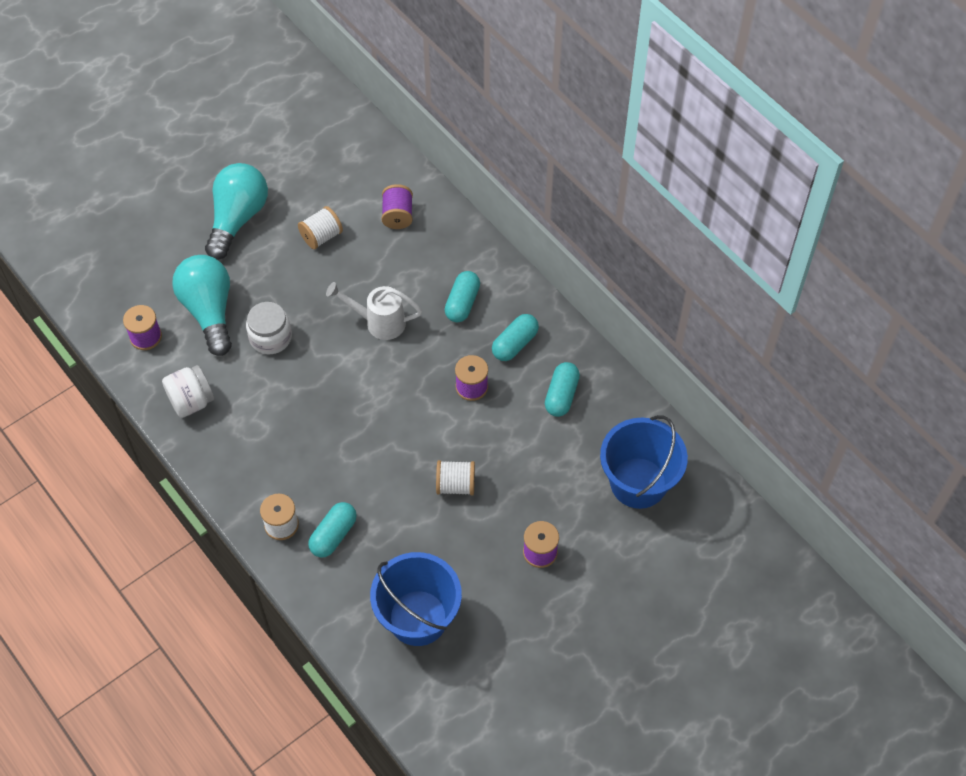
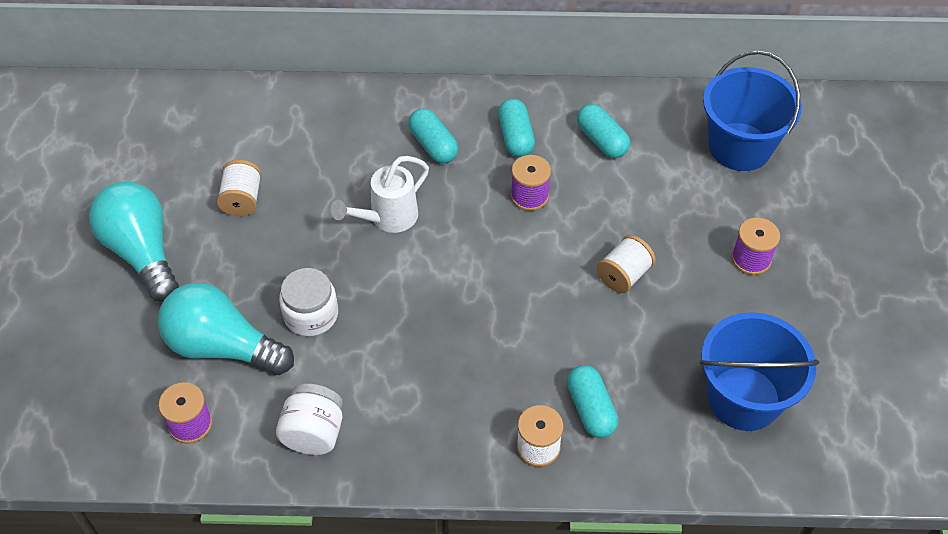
camera: 50 degrees left, 5 degrees down
(397, 216) = (287, 130): purple spool -> none

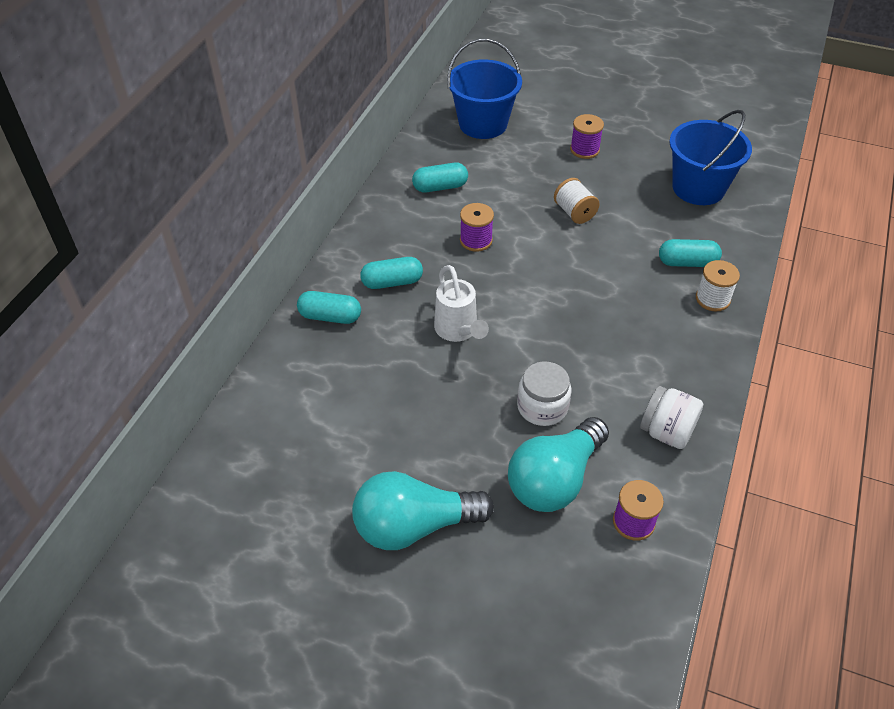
camera: 70 degrees left, 5 degrees down
(242, 200) = (386, 429): white spool -> none
(515, 137) = (410, 232): turquoise capsule -> turquoise capsule (330, 317)

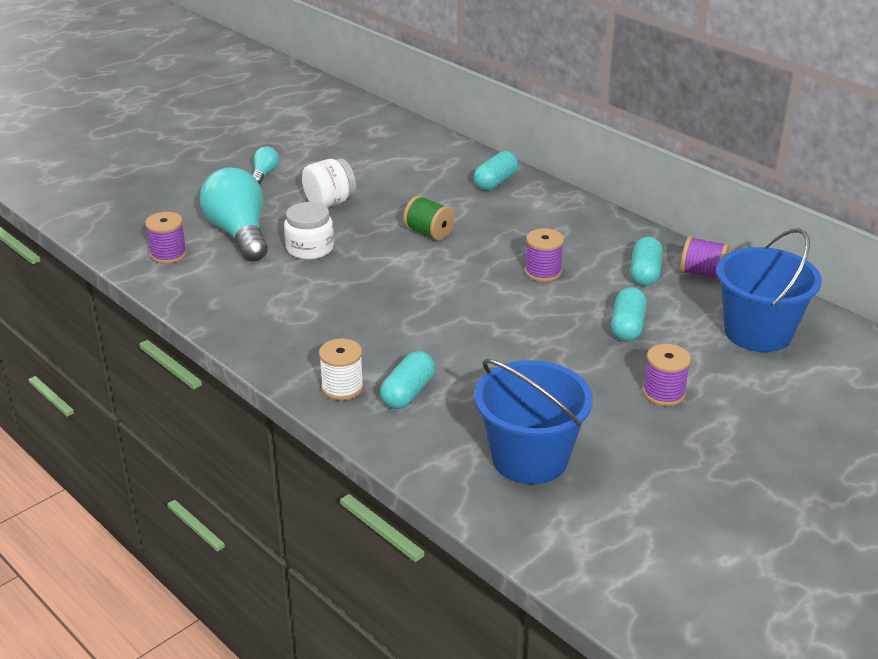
camera: 115 degrees right, 15 degrees down
(392, 282) = (516, 216): turquoise capsule -> turquoise capsule (627, 326)
(414, 526) = (264, 174): turquoise light bulb -> turquoise light bulb, size x0.45
(421, 160) = (702, 274): none -> purple spool
(458, 331) = (429, 233): white watering can -> green spool
(574, 213) = (545, 345): white spool -> none
(666, 432) = (224, 298): white jar -> white jar (329, 203)

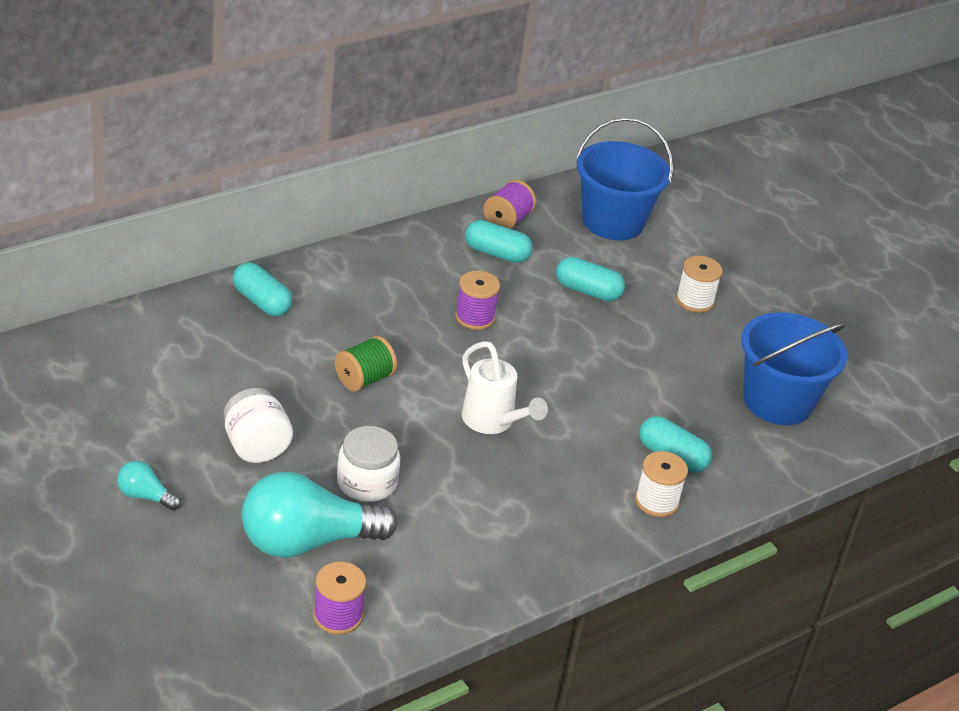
camera: 85 degrees left, 5 degrees up
(407, 294) = (493, 422): none -> white watering can
(663, 393) = (694, 300): purple spool -> white spool

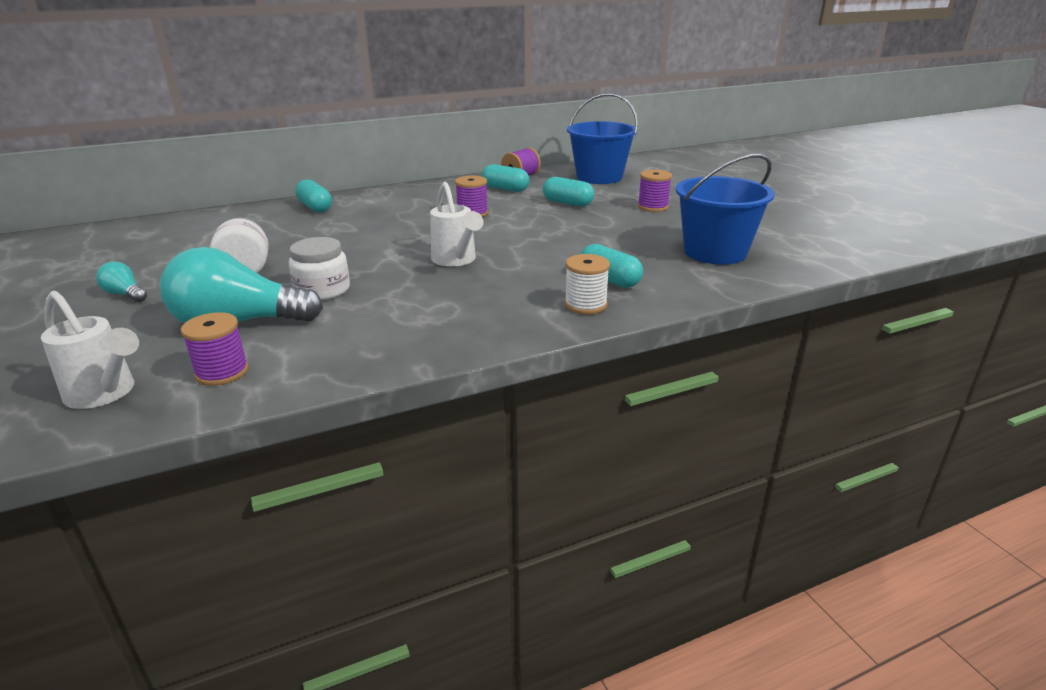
camera: 15 degrees right, 10 degrees down
(244, 649) = (105, 394): none -> white watering can
(364, 379) = (364, 239): green spool -> none
(694, 300) = (653, 207): white spool -> purple spool

